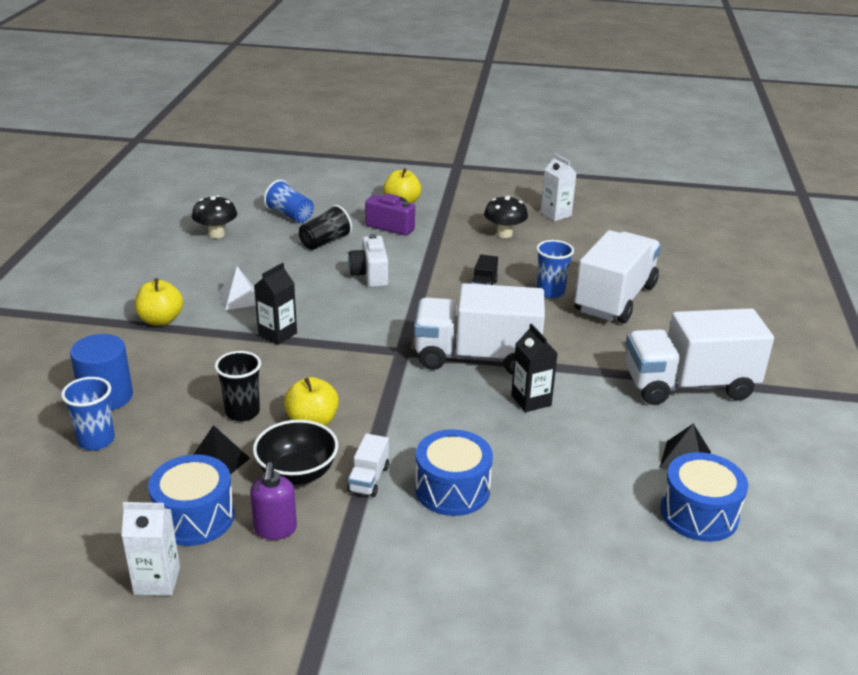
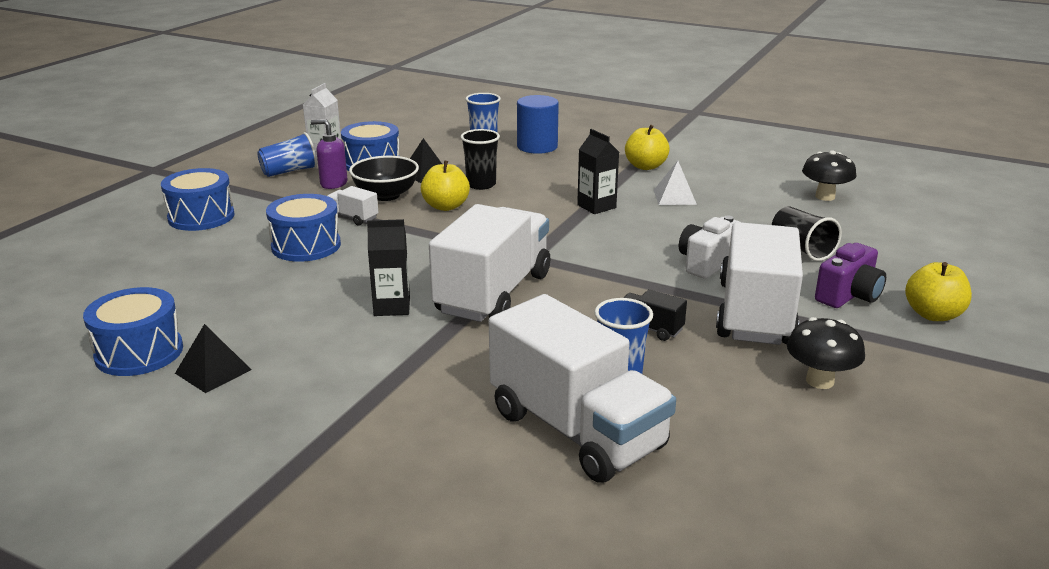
camera: 110 degrees right, 5 degrees down
(290, 215) = (880, 237): blue cup -> blue cup (289, 171)
(370, 275) = (706, 263): white camera -> white camera turned 60 degrees counterclockwise
(424, 611) = (201, 217): none -> blue drum
(556, 214) = (904, 455): white carton -> none
(688, 385) = (328, 422): white truck -> white truck (755, 313)

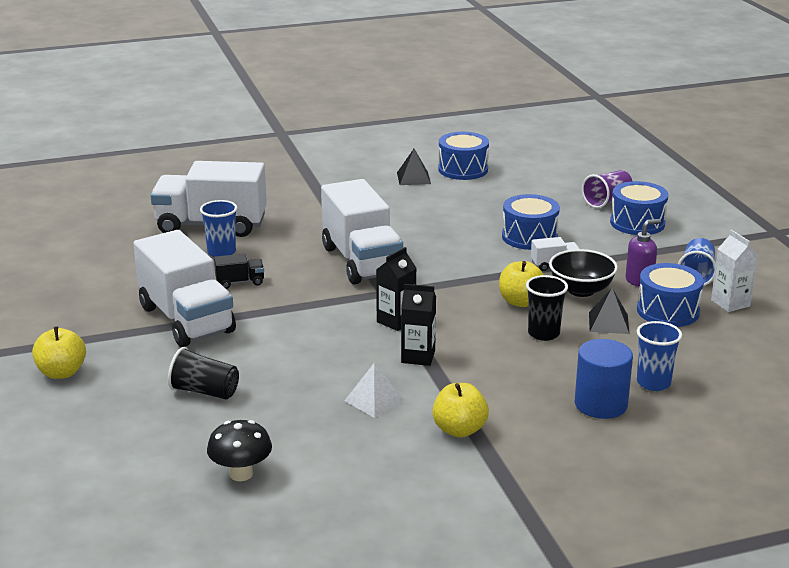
camera: 135 degrees right, 0 degrees up
(154, 244) = (607, 201): none -> purple cup
(392, 307) = (400, 231): black carton -> black carton (396, 321)
(706, 263) = (262, 343): white camera -> none
(820, 381) = (110, 295): black mushroom -> none
(849, 296) = (133, 362): purple camera -> none

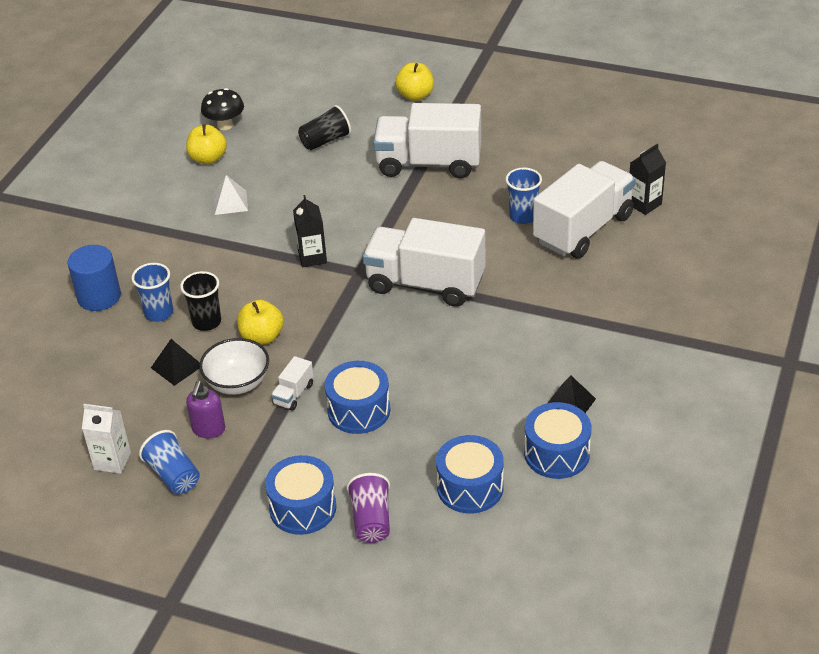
camera: 130 degrees right, 15 degrees up
(240, 282) = (459, 207): black truck -> none
(418, 357) = (254, 245): black carton -> black carton (644, 204)
(459, 430) = (156, 221): yellow apple -> yellow apple (208, 159)
(581, 290) = (237, 383): black bowl -> white bowl
(653, 383) = (85, 337): blue cup -> blue cup (159, 313)
(668, 311) = (149, 413): blue drum -> blue drum (470, 487)

